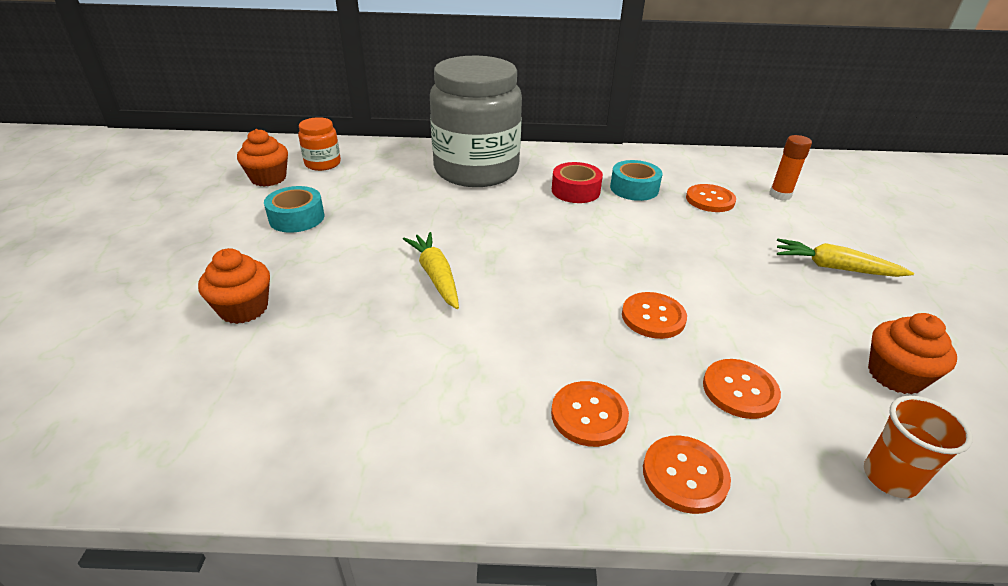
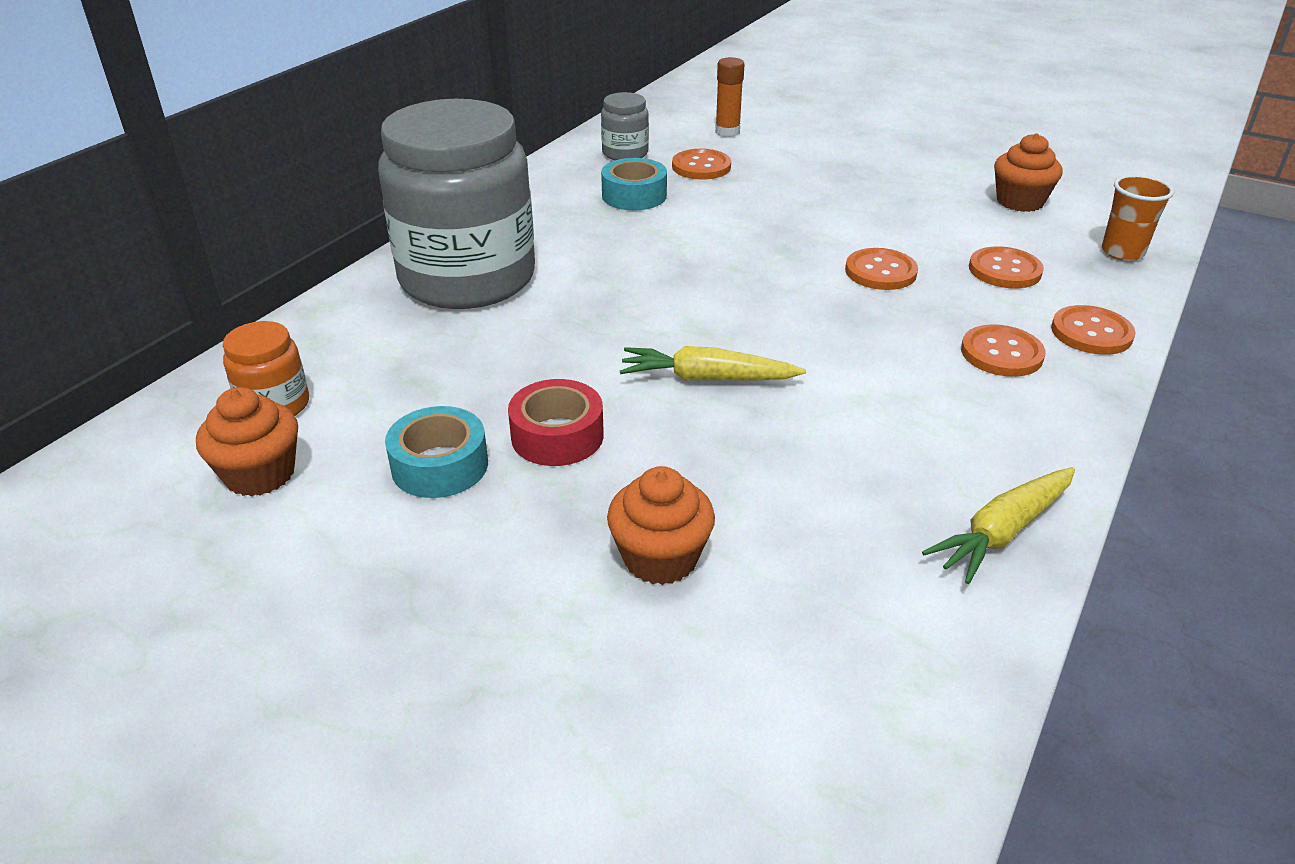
camera: 60 degrees left, 0 degrees up
(575, 191) = (601, 230): red tape -> red tape (557, 436)
(687, 169) = (625, 153): none -> grey jar
(834, 267) = (867, 161): yellow carrot -> yellow carrot (1002, 532)

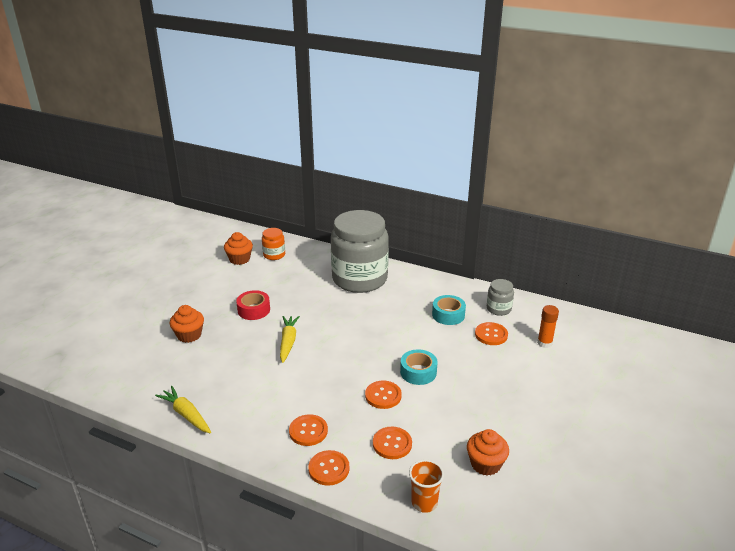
camera: 85 degrees right, 5 degrees down
(440, 465) = (240, 289): turquoise tape -> turquoise tape (418, 372)

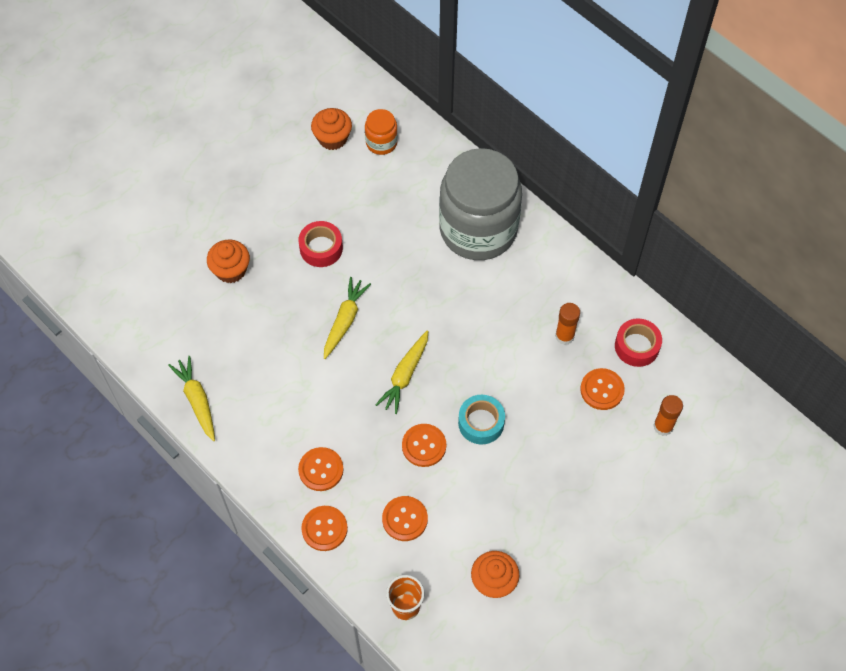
camera: 20 degrees right, 30 degrees up
(347, 360) = (405, 375): none -> yellow carrot
(448, 315) = (564, 336): turquoise tape -> orange glue stick
(498, 309) = (637, 346): grey jar -> red tape

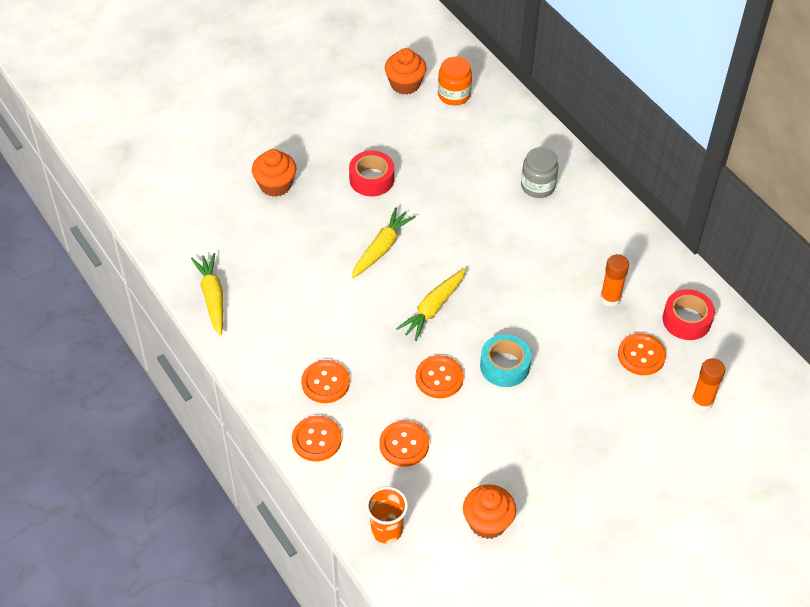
camera: 10 degrees right, 10 degrees down
(478, 229) = (538, 186): grey jar -> grey jar, size x0.42

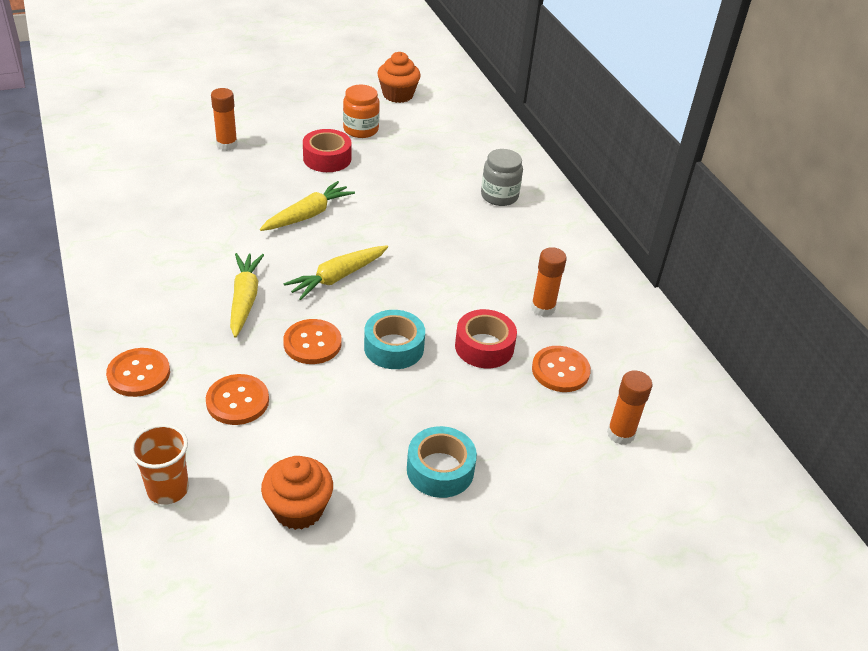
camera: 10 degrees right, 10 degrees down
(212, 297) = (106, 221): yellow carrot -> yellow carrot (245, 299)
(275, 185) = (227, 145): orange cupcake -> orange glue stick
(325, 382) = (181, 321): orange button -> none
(454, 95) = (443, 111): orange jar -> orange jar (360, 129)
(578, 465) = (440, 470): none -> turquoise tape
(686, 320) = (626, 347): red tape -> red tape (484, 347)

